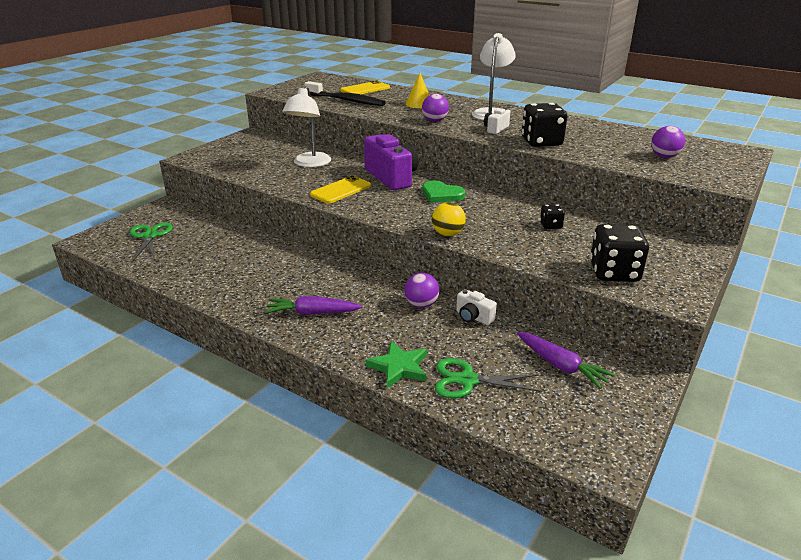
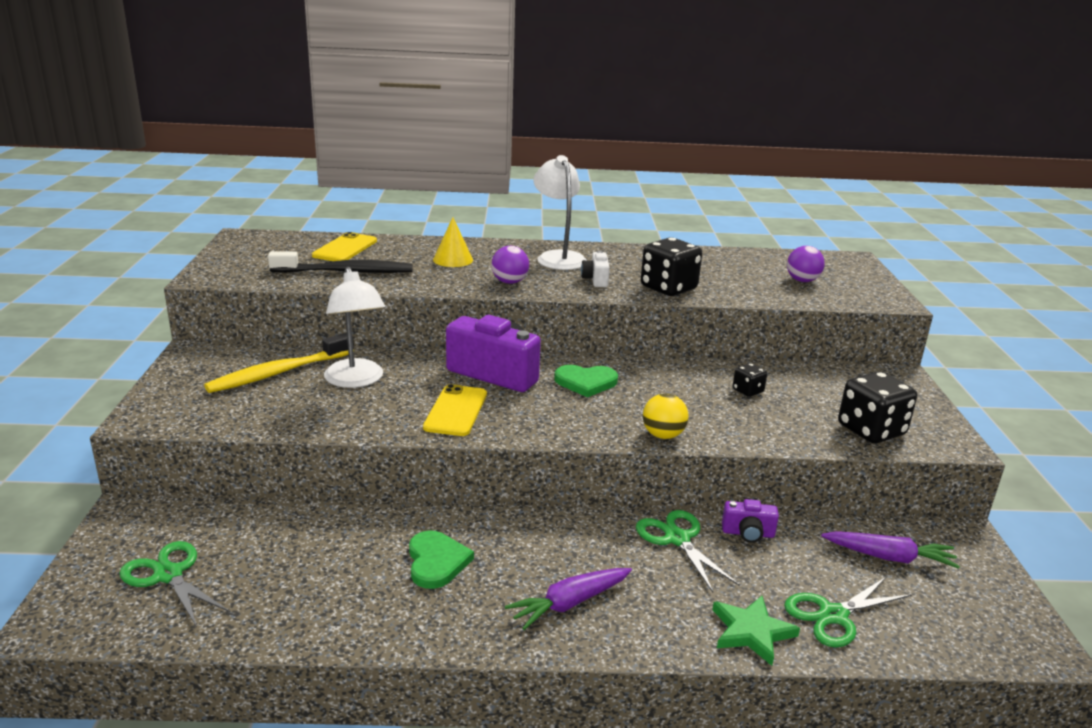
camera: 35 degrees left, 5 degrees down
(271, 270) = (436, 562): none -> green heart
(276, 152) = (278, 373): none -> yellow toothbrush
(421, 304) = (677, 539): purple ball -> green scissors
(473, 317) = (748, 533): white camera -> purple camera

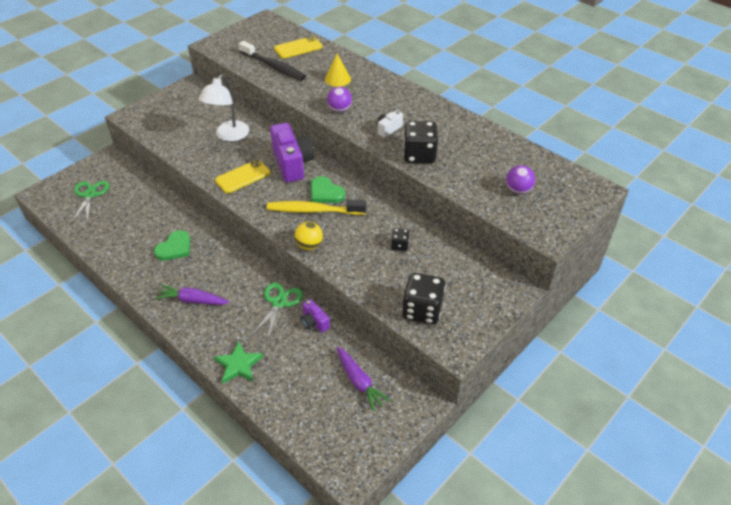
camera: 45 degrees right, 20 degrees up
(278, 373) = (205, 115): yellow toothbrush -> yellow toothbrush (313, 210)
(558, 257) = (397, 101): white lamp -> none
(833, 615) = (283, 385): green scissors -> none

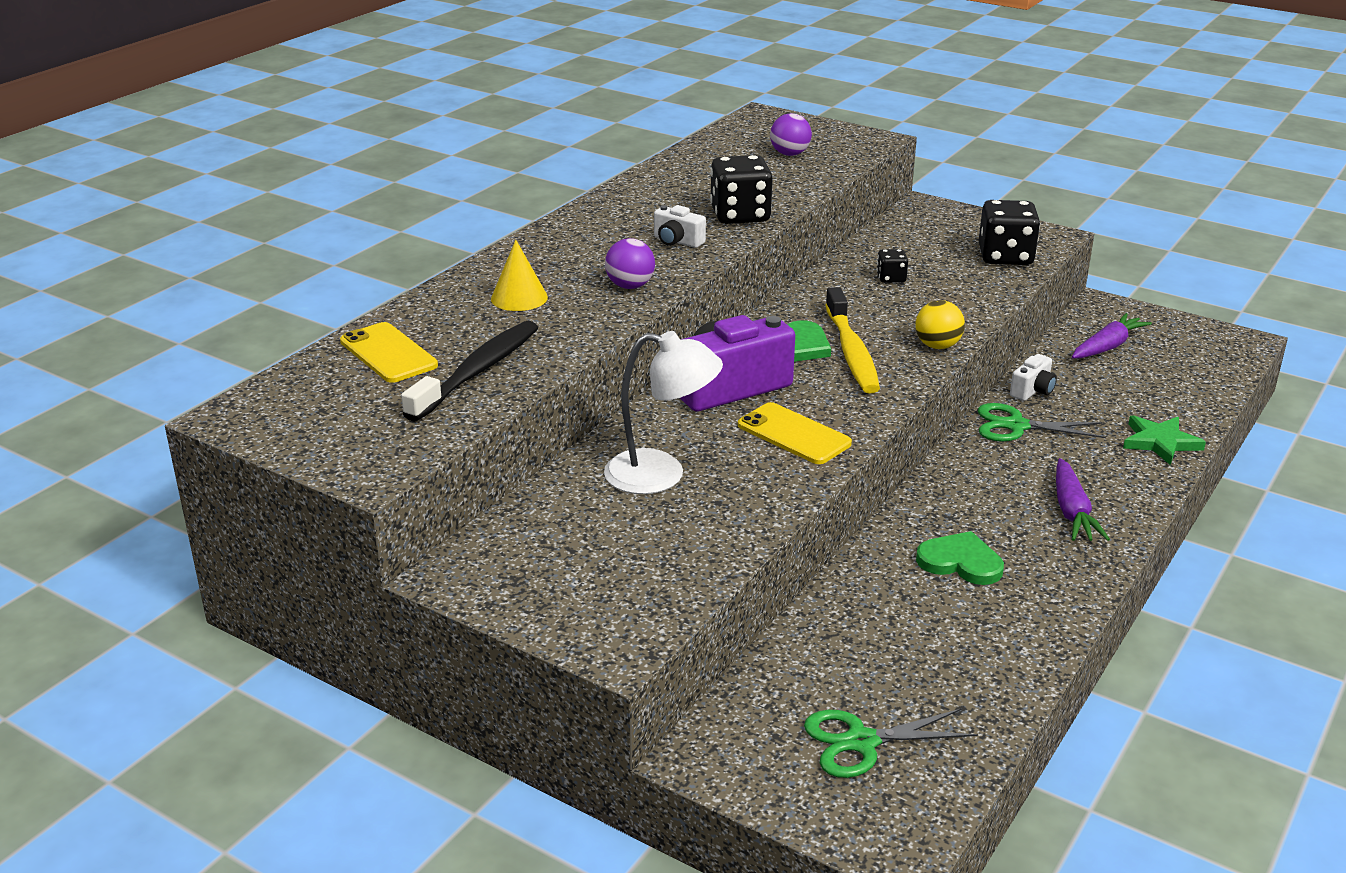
camera: 100 degrees left, 15 degrees down
(314, 322) = (1032, 391): purple camera -> white camera

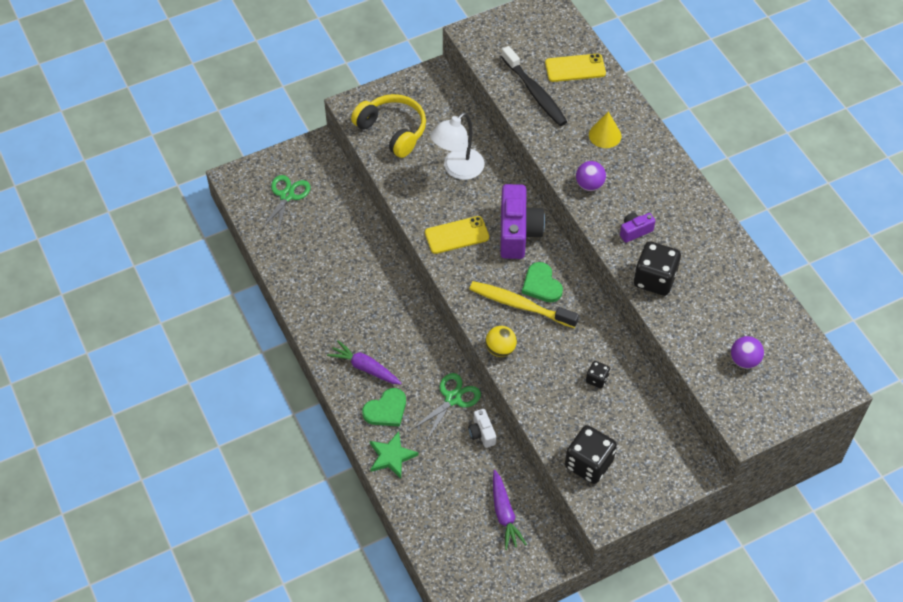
camera: 120 degrees right, 25 degrees up
(637, 573) = (392, 131): none -> yellow headphones
(677, 241) = (635, 231): white camera -> purple camera
(960, 562) = (362, 296): green heart -> green heart (386, 410)

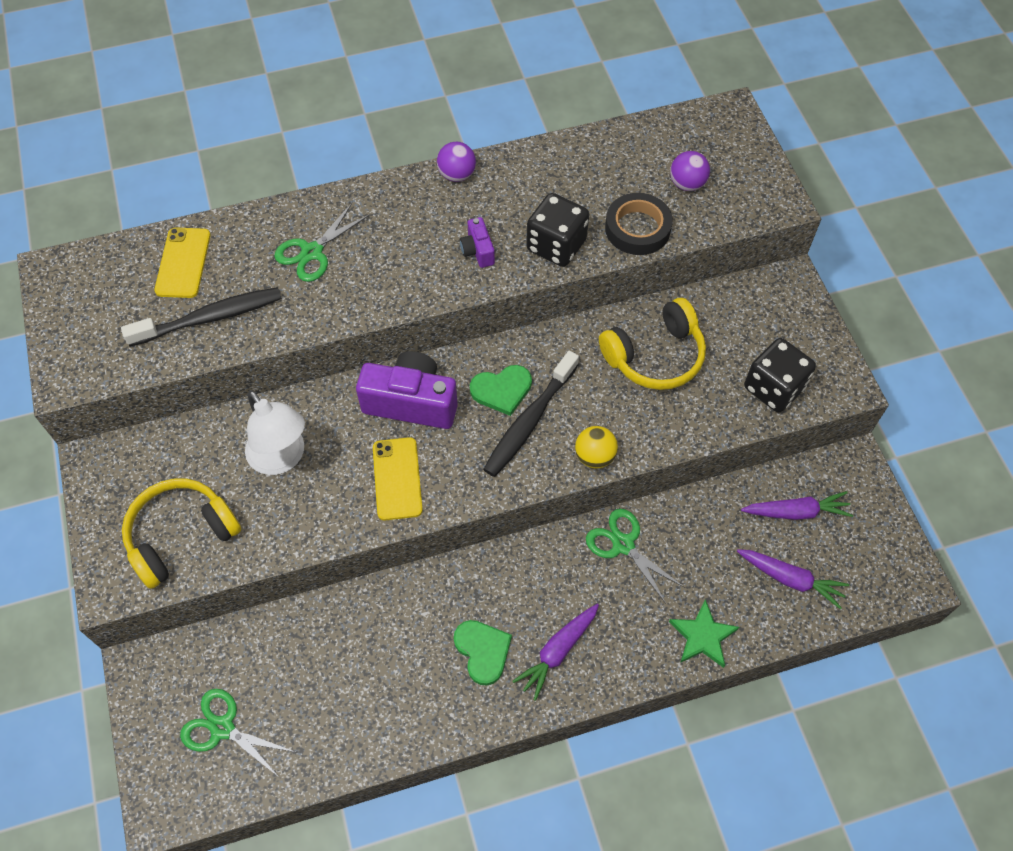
camera: 80 degrees left, 5 degrees up
(386, 410) = (629, 633): green heart -> green heart (483, 651)
(447, 512) = (791, 579): none -> purple carrot
(482, 433) = (679, 518): white camera -> none
(520, 305) = (529, 421): yellow toothbrush -> black toothbrush
(589, 185) = (391, 285): purple ball -> purple ball (457, 175)
(597, 379) = (655, 356): black dice -> yellow headphones
(605, 135) = (312, 252): yellow cone -> green scissors
(687, 330) = (637, 228): none -> black tape

